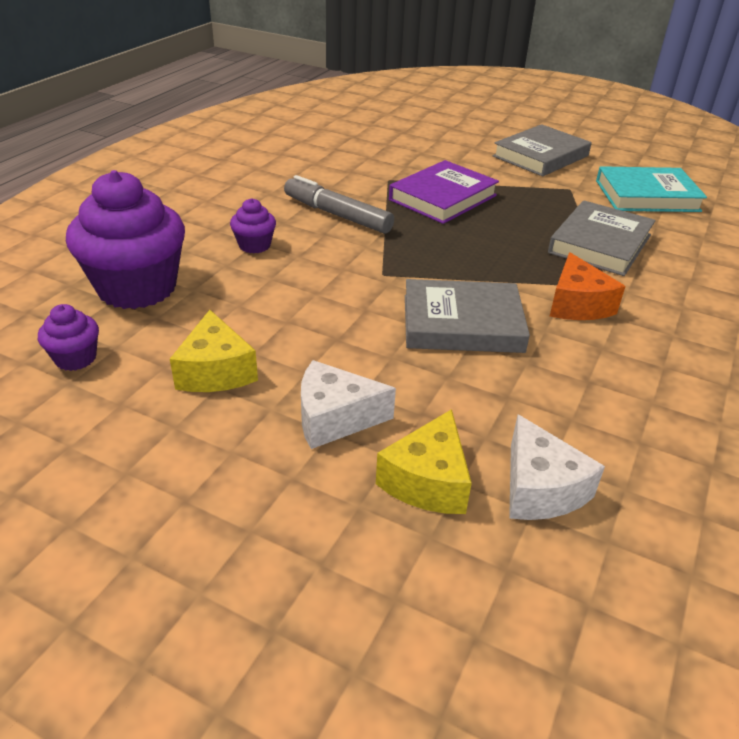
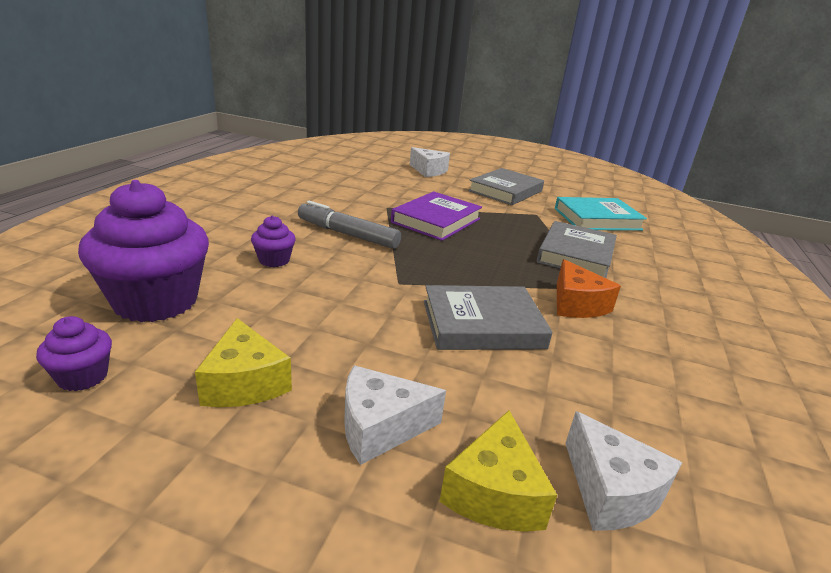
camera: 10 degrees left, 10 degrees down
(450, 127) = (429, 171): none -> white cheese

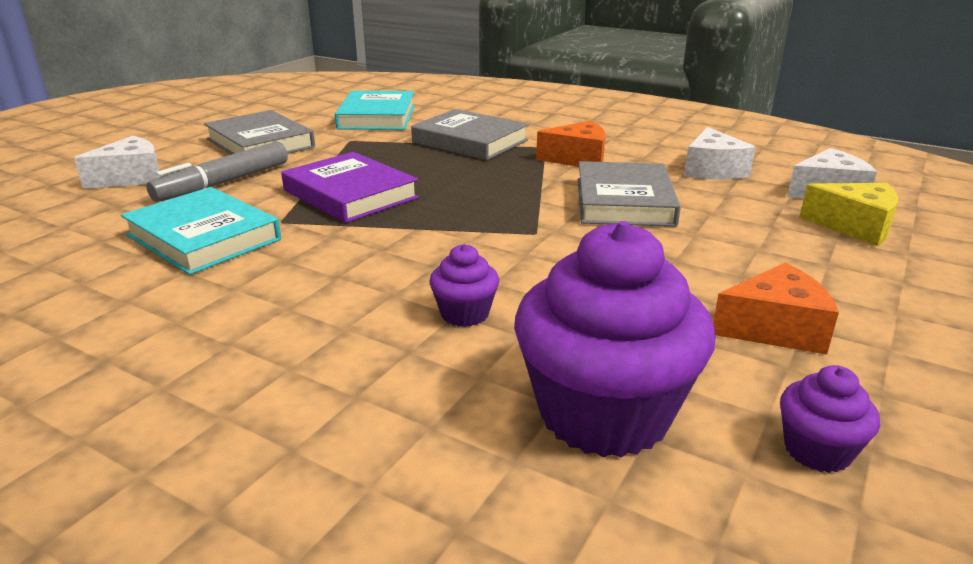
camera: 75 degrees left, 0 degrees up
(244, 382) = (775, 328): yellow cheese -> orange cheese
(347, 234) = (380, 255): grey marker -> grey marker (224, 183)
(359, 193) = (203, 237): none -> turquoise book
(380, 427) = (807, 261): white cheese -> white cheese (712, 170)

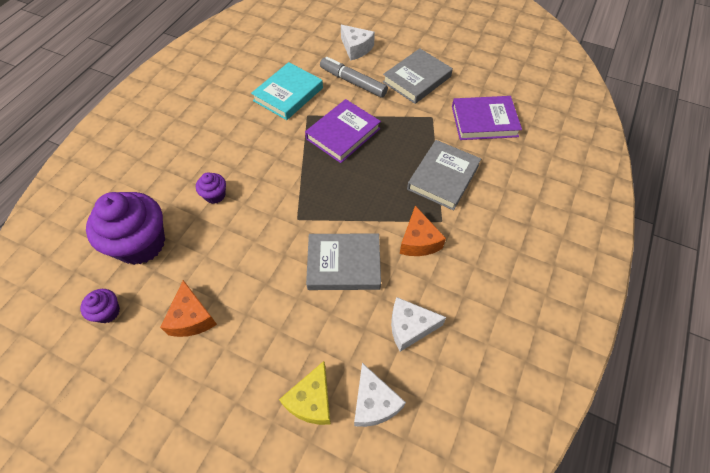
camera: 85 degrees right, 30 degrees up
(377, 117) = (484, 121): turquoise book -> purple book

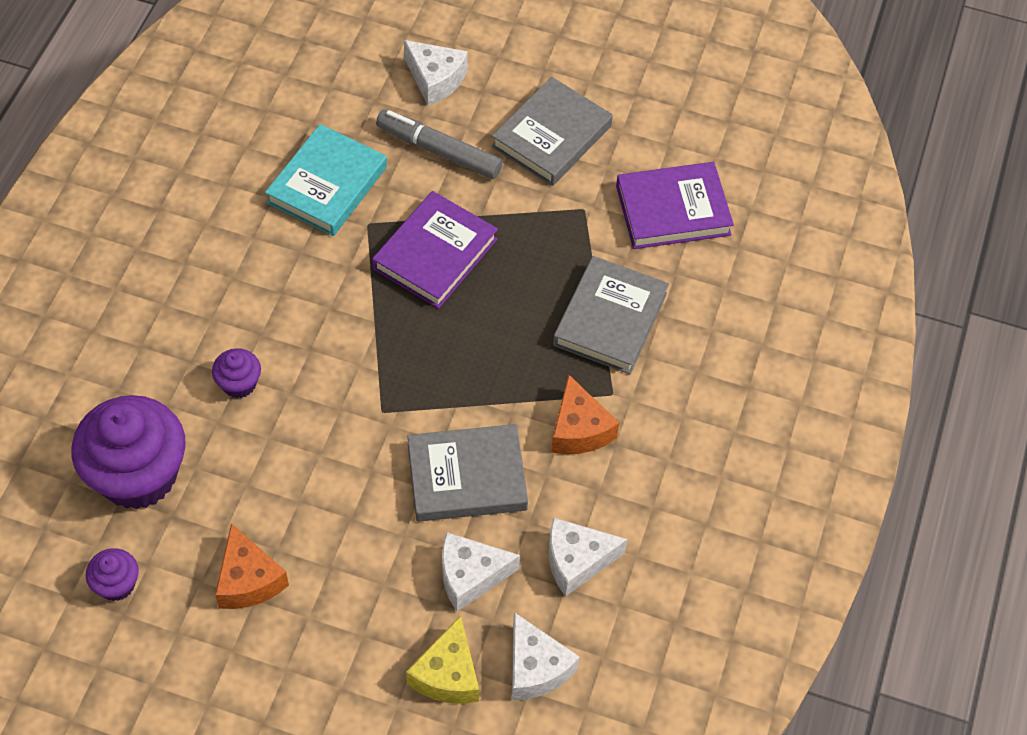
camera: 10 degrees left, 0 degrees up
(337, 330) = (470, 576): none -> white cheese

